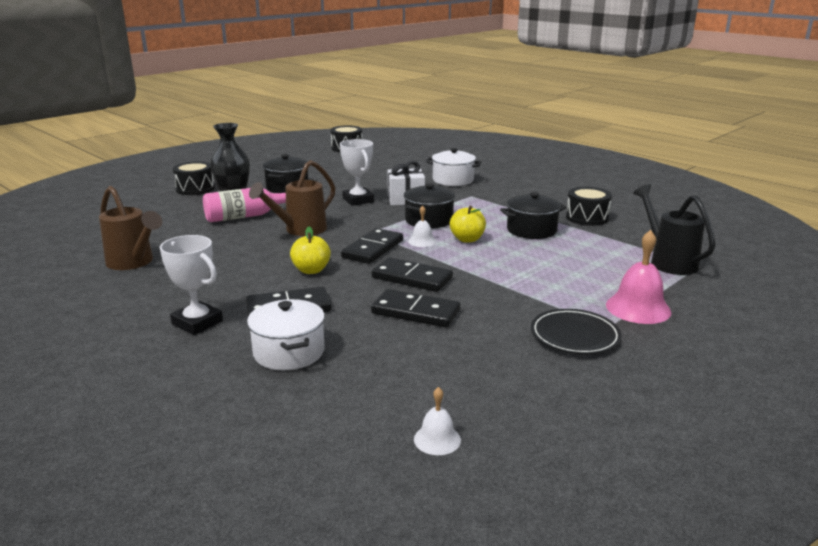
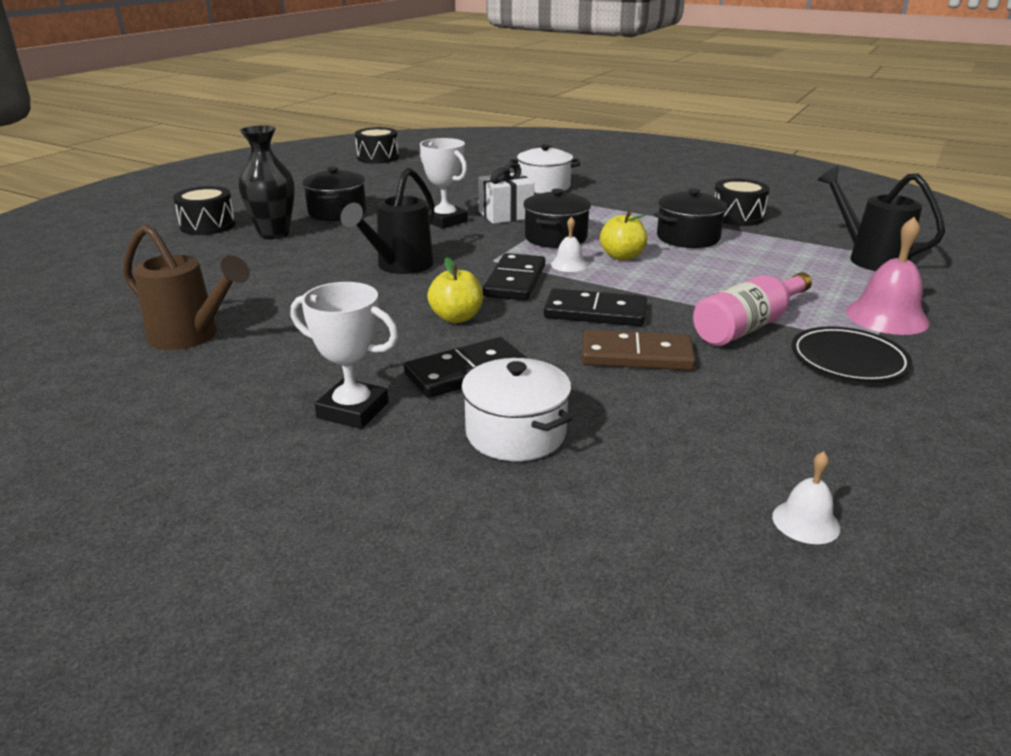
camera: 15 degrees left, 5 degrees up
(247, 216) = (310, 255): pink bottle -> pink bottle (748, 326)
(300, 230) = (399, 266): brown watering can -> black watering can
(415, 312) = (636, 356): black domino -> brown domino

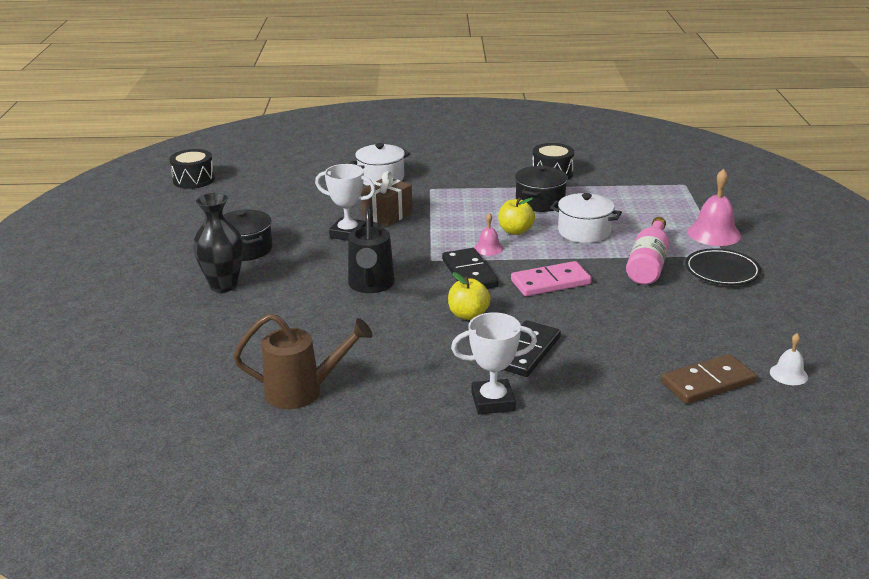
camera: 30 degrees left, 0 degrees up
(208, 226) = (149, 294): black drum -> none
(505, 215) = (387, 215): white gift -> brown gift
(515, 433) = (603, 380): white pot -> white pot (584, 232)
(555, 238) = (451, 227): black pot -> none
(569, 264) = (488, 248): white bell -> pink bell
(595, 312) = (550, 282): black domino -> pink domino
(636, 356) = (610, 306): brown domino -> brown domino (708, 383)
(869, 258) = (665, 189): black watering can -> none

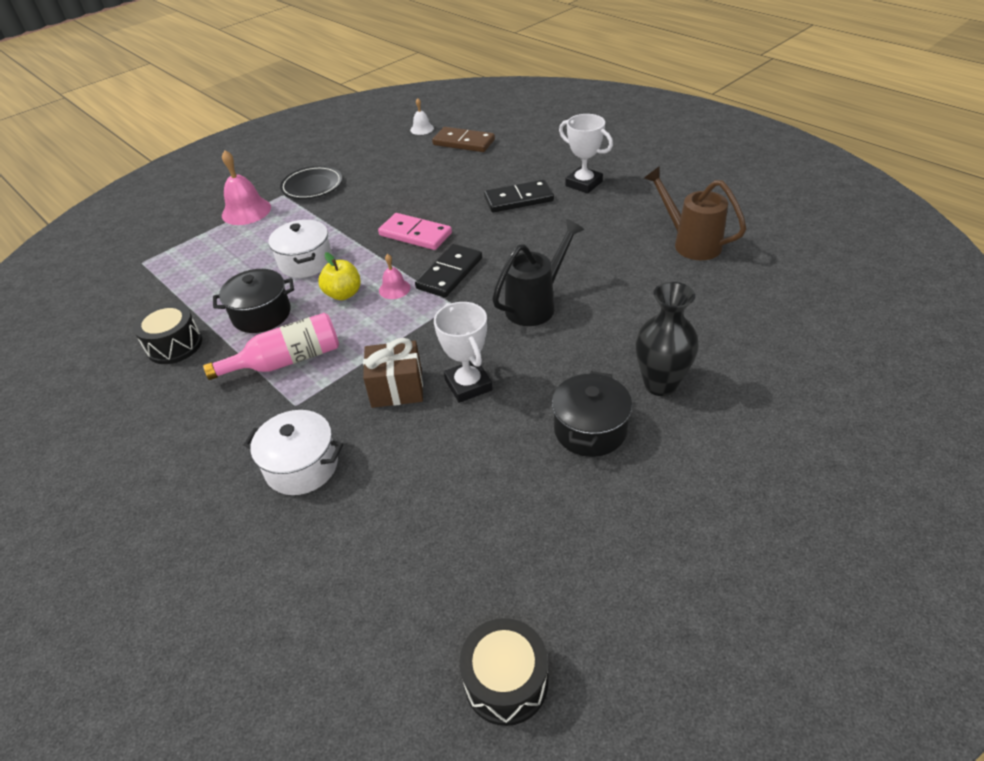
camera: 130 degrees left, 15 degrees up
(468, 315) = (509, 240): yellow apple -> none
(648, 264) = (334, 213): pink bottle -> pink bottle (287, 360)

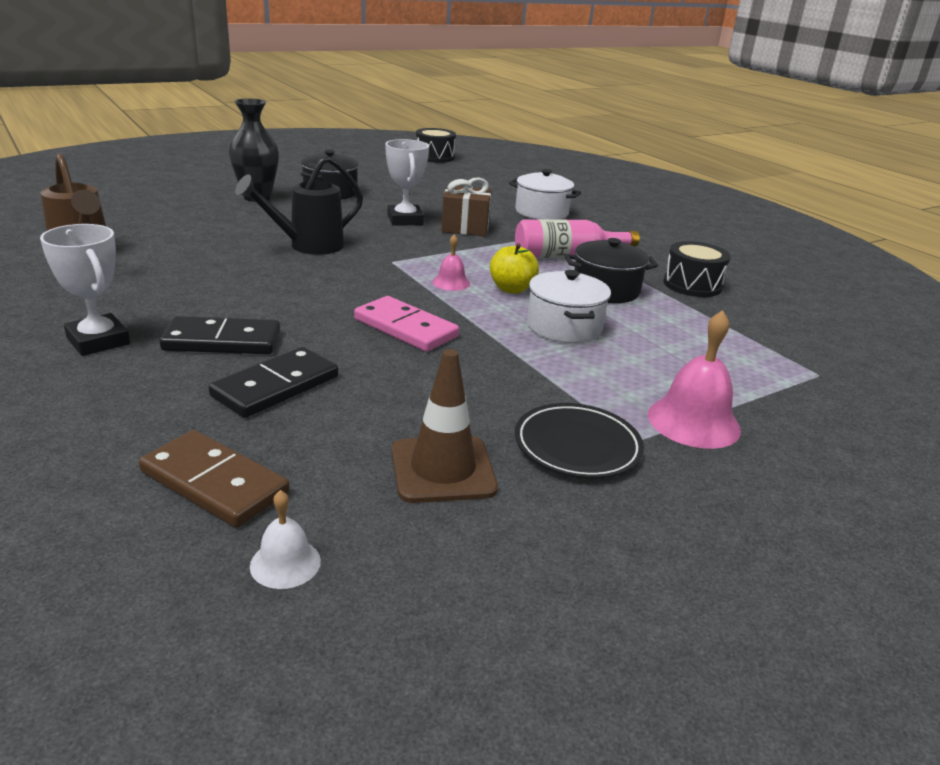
camera: 175 degrees left, 15 degrees down
(374, 164) = (443, 469): none -> brown traffic cone
(450, 273) = (381, 283): black domino -> black domino (275, 386)

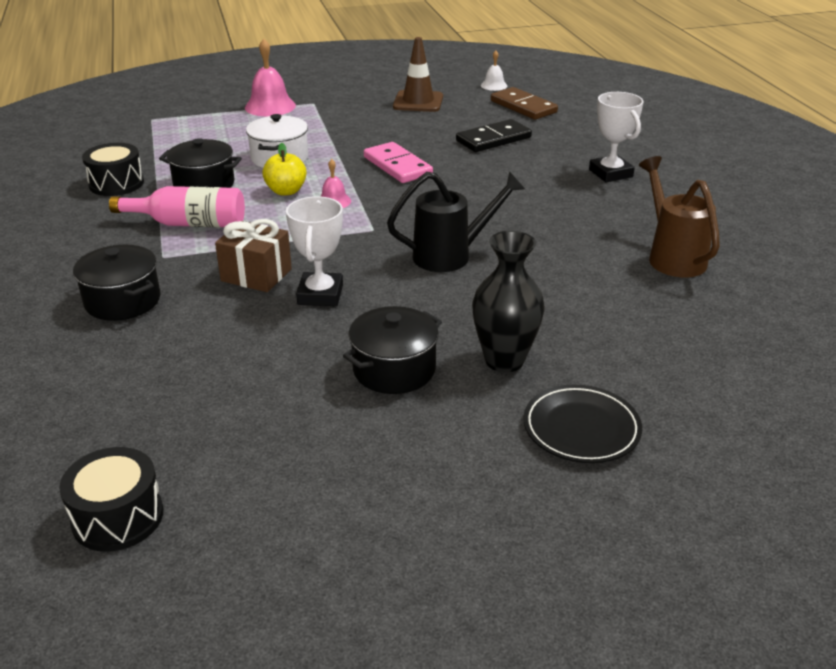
camera: 160 degrees left, 5 degrees up
(222, 341) = (528, 167): black domino -> none
(541, 212) = (123, 301): white pot -> black pot
(577, 446) = (345, 103): black plate -> black plate (581, 428)

